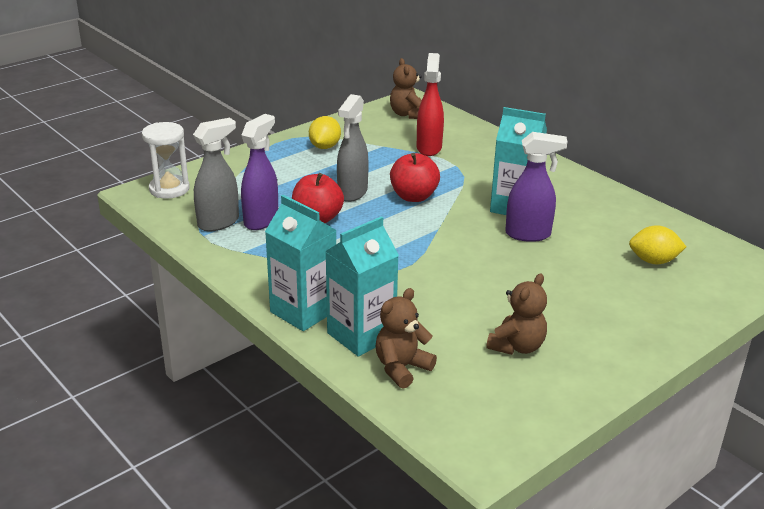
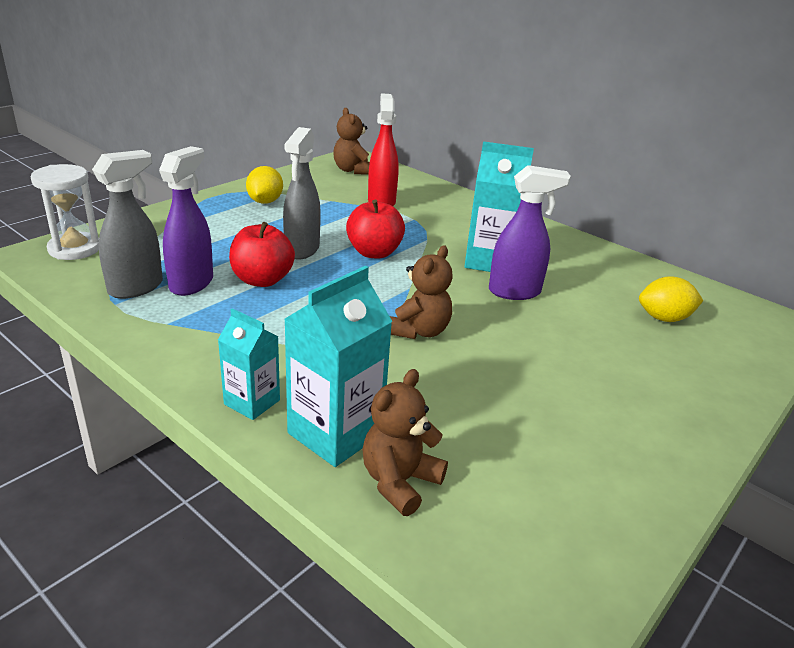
camera: 10 degrees left, 0 degrees up
(303, 311) = (252, 402): turquoise carton -> turquoise carton, size x0.60
(517, 346) = (545, 438): brown teddy bear -> brown teddy bear (419, 331)

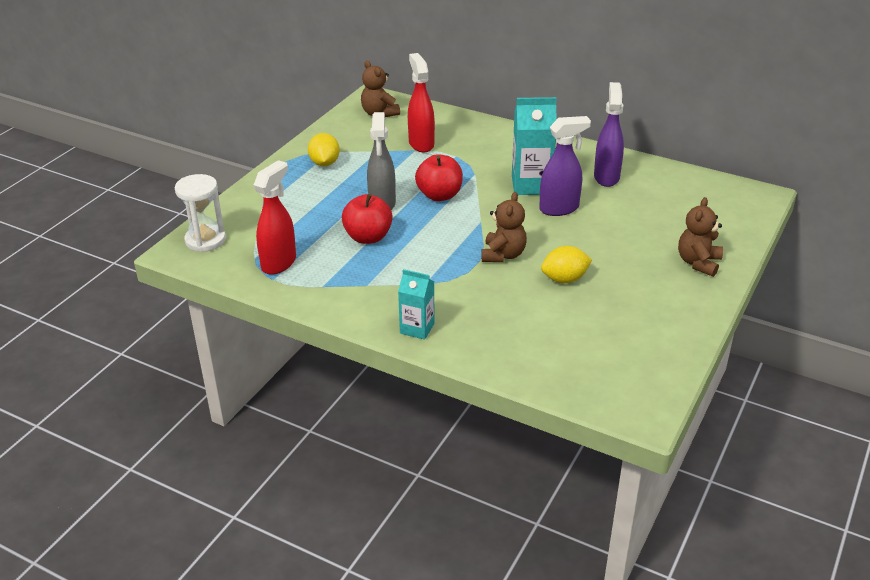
camera: 10 degrees left, 5 degrees up
(136, 287) = (279, 263): grey spray bottle -> red spray bottle
(192, 283) = (317, 251): purple spray bottle -> purple spray bottle (606, 177)
(335, 433) = (481, 336): turquoise carton -> none
(399, 482) = (534, 356): brown teddy bear -> brown teddy bear (698, 263)
(664, 318) = (672, 209): yellow lemon -> yellow lemon (564, 279)

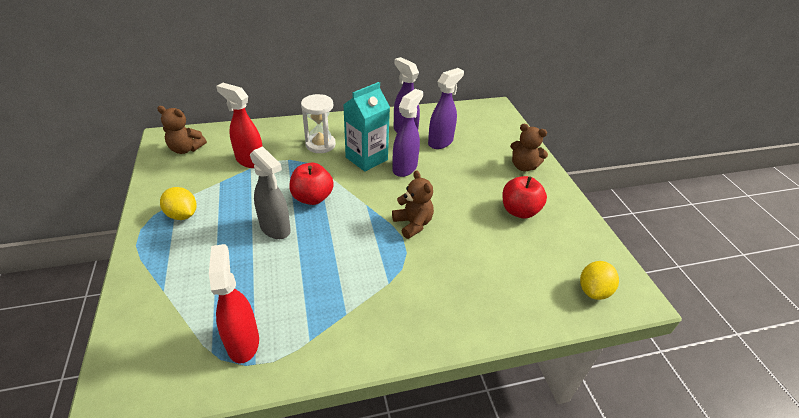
camera: 45 degrees left, 5 degrees up
(205, 240) = (135, 365): white hourglass -> white hourglass (320, 144)
(368, 237) = (297, 266): red apple -> red apple (519, 211)
(417, 328) = (430, 330): turquoise carton -> none
(564, 279) = (472, 221): yellow lemon -> yellow lemon (593, 290)
(633, 202) = (441, 142): none -> purple spray bottle
(698, 263) = (523, 166): brown teddy bear -> brown teddy bear turned 45 degrees counterclockwise

